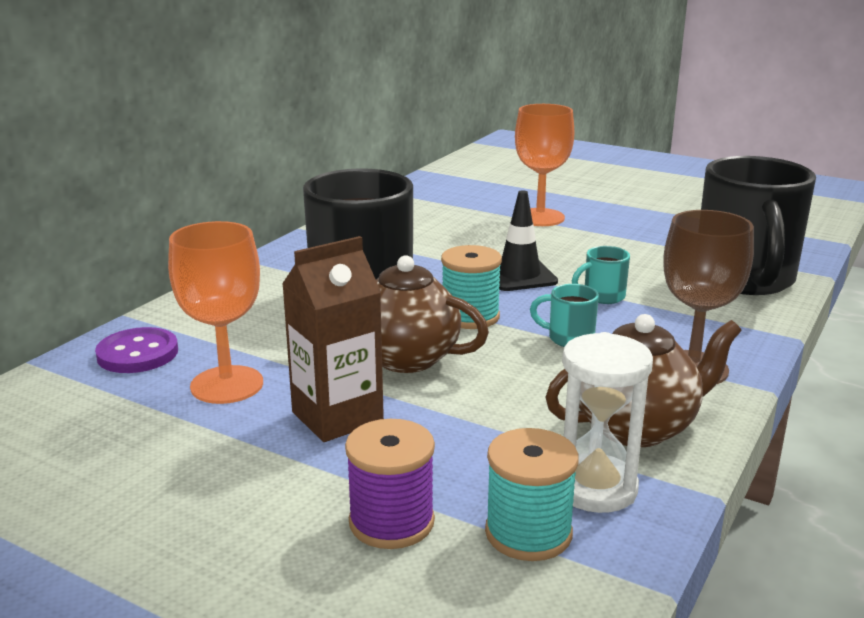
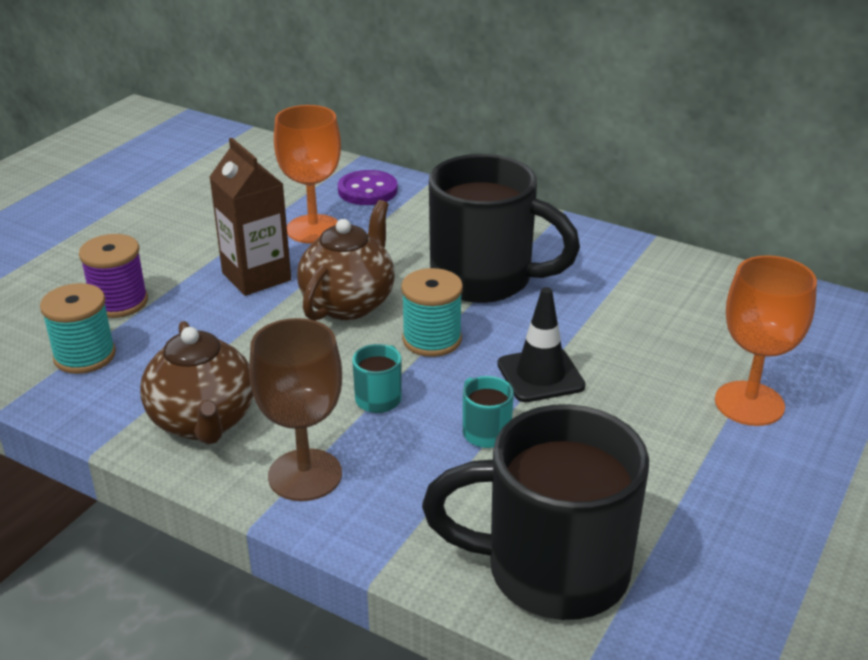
camera: 90 degrees right, 10 degrees up
(595, 488) = (125, 390): white hourglass -> none

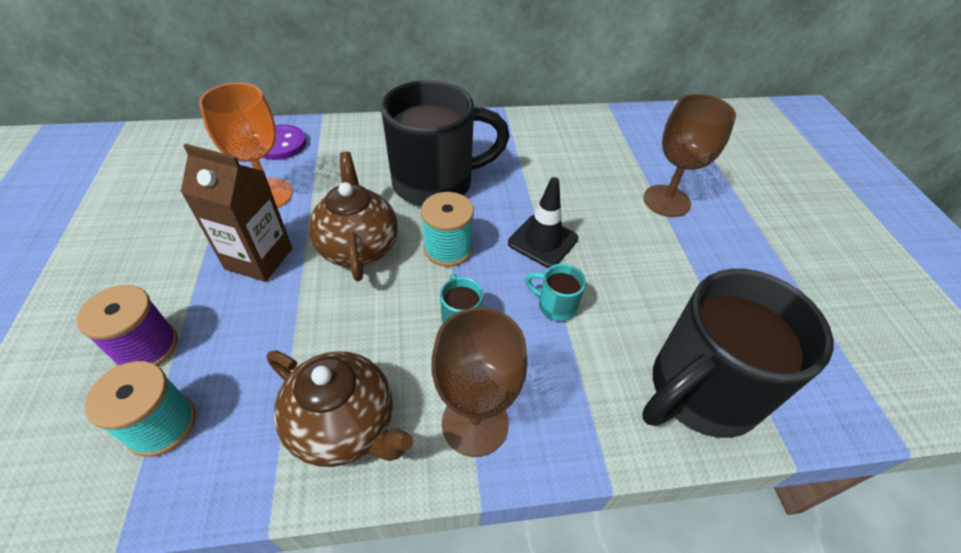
camera: 40 degrees left, 15 degrees up
(749, 403) = (666, 201): orange goblet -> brown goblet

